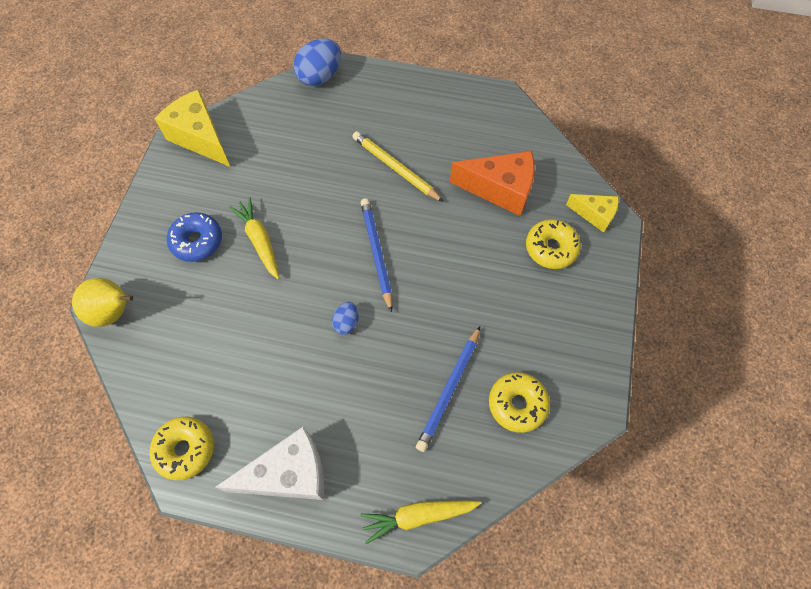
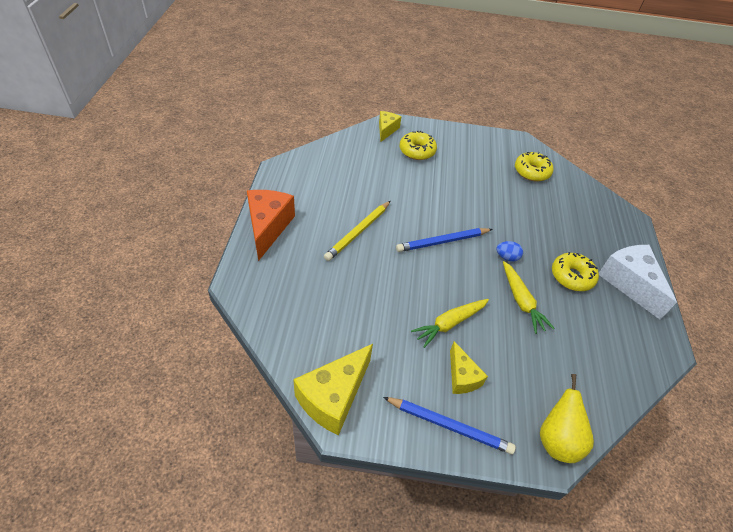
camera: 100 degrees left, 15 degrees down
(185, 449) = (646, 352): yellow donut -> yellow donut (572, 276)
(197, 241) = (462, 377): blue donut -> yellow cheese
(320, 76) = (248, 293): blue egg -> none
(418, 516) = (619, 216): yellow carrot -> yellow carrot (521, 301)
(449, 390) = (535, 201): blue pencil -> blue pencil (449, 426)
(500, 189) = (372, 172): orange cheese -> orange cheese (268, 227)

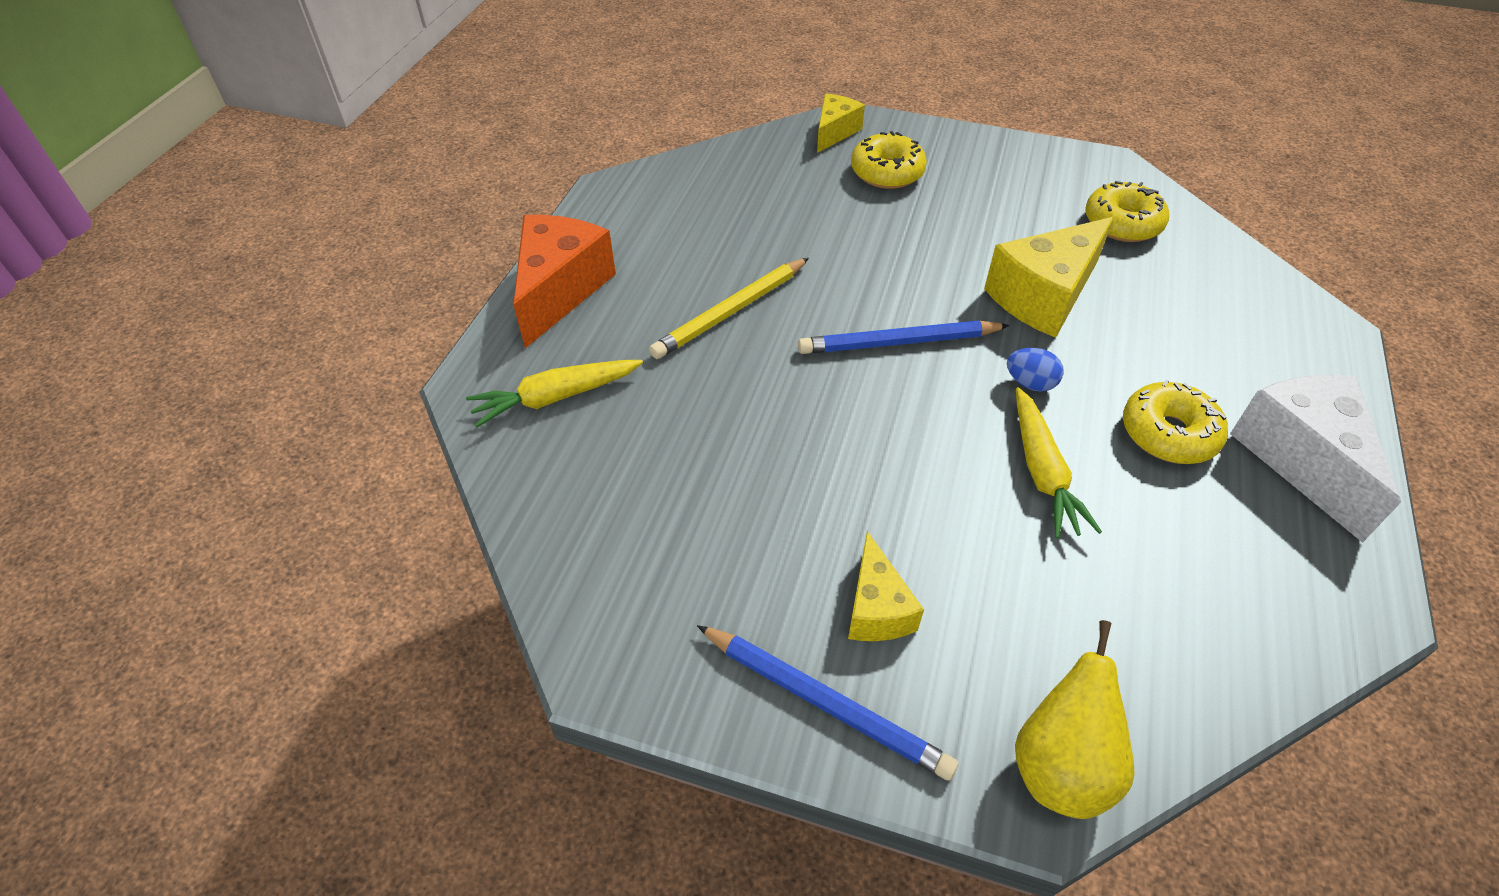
camera: 15 degrees right, 0 degrees up
(333, 397) = (600, 614): yellow cheese -> yellow cheese (1044, 296)
(449, 324) = (875, 501): yellow carrot -> yellow carrot (555, 398)

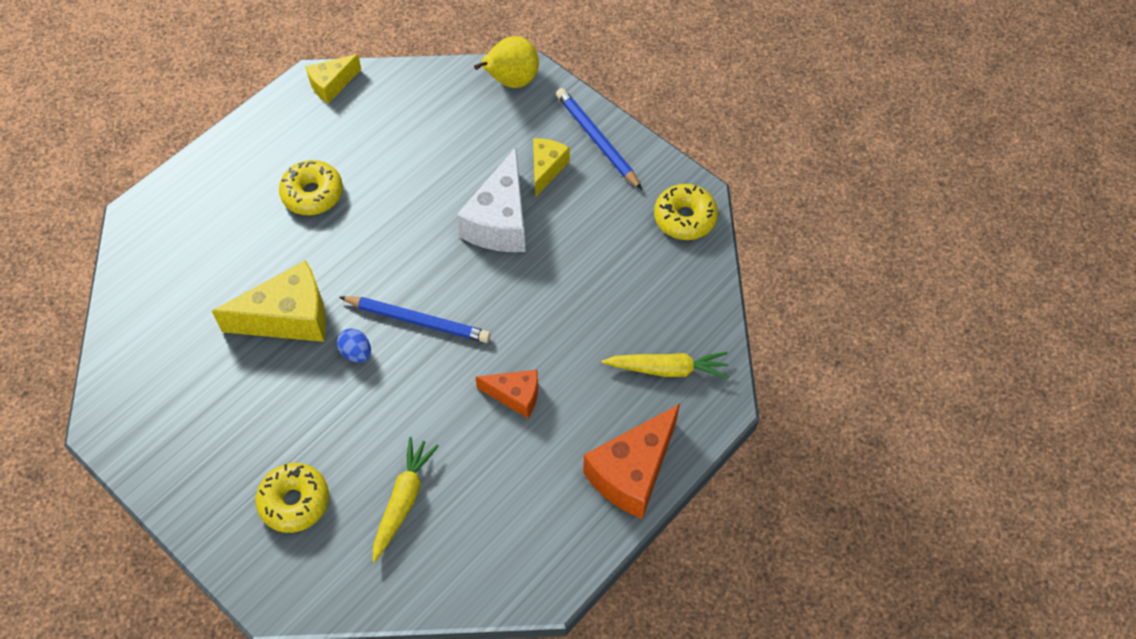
camera: 155 degrees left, 10 degrees up
(731, 312) = (515, 396): yellow pencil -> orange cheese
(834, 132) = (298, 583): yellow cheese -> yellow cheese (332, 85)
(1030, 383) = (360, 257): blue egg -> blue egg (356, 353)
(1042, 472) = (404, 201): yellow carrot -> yellow carrot (403, 500)
(1122, 223) = (166, 359): yellow donut -> yellow donut (685, 218)
(1301, 459) = (258, 152): white cheese -> white cheese (500, 221)

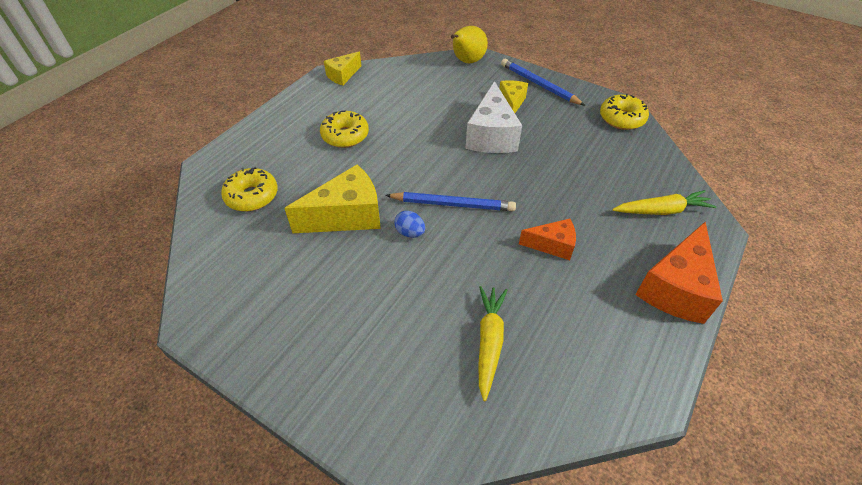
camera: 10 degrees left, 10 degrees down
(294, 501) = (389, 359): yellow donut -> yellow donut (252, 196)

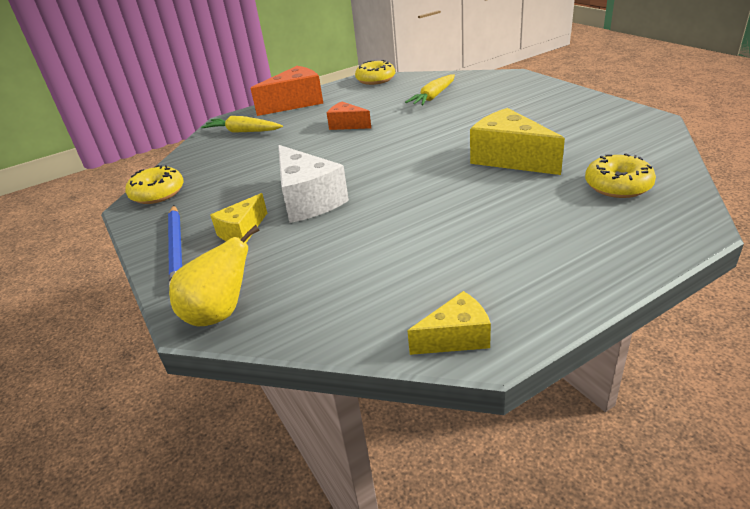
camera: 150 degrees left, 15 degrees down
(345, 136) = (487, 230): yellow donut -> yellow donut (375, 79)
(347, 216) = (509, 158): yellow cheese -> yellow cheese turned 45 degrees clockwise
(410, 233) = (454, 142): blue egg -> none
(453, 204) = (402, 154): blue pencil -> none
(491, 135) = (308, 200): white cheese -> white cheese turned 120 degrees clockwise

